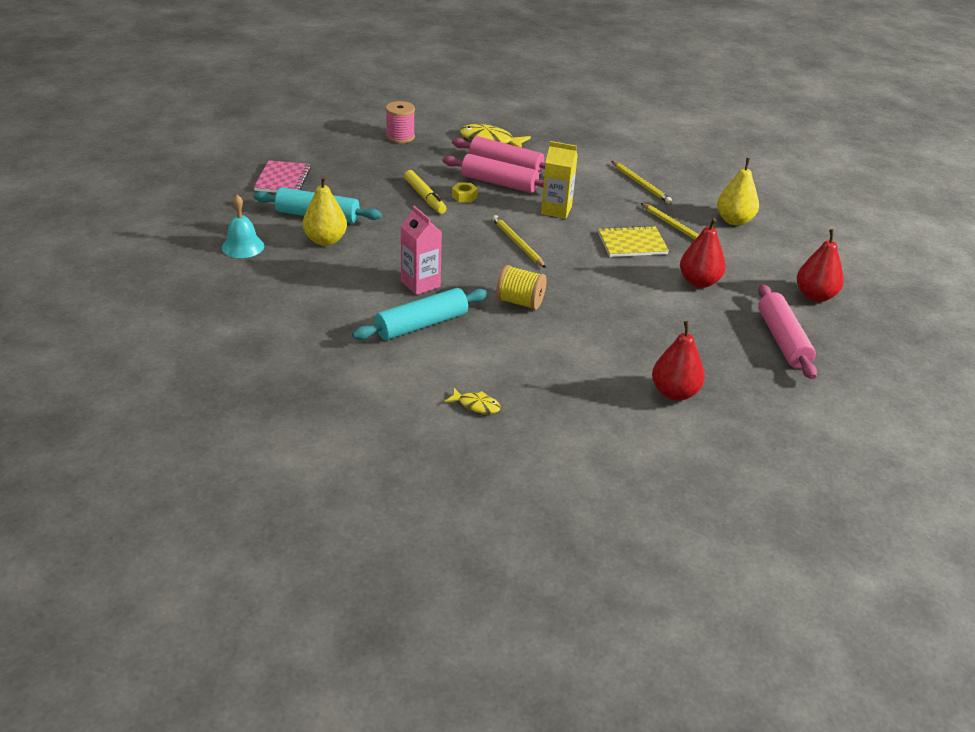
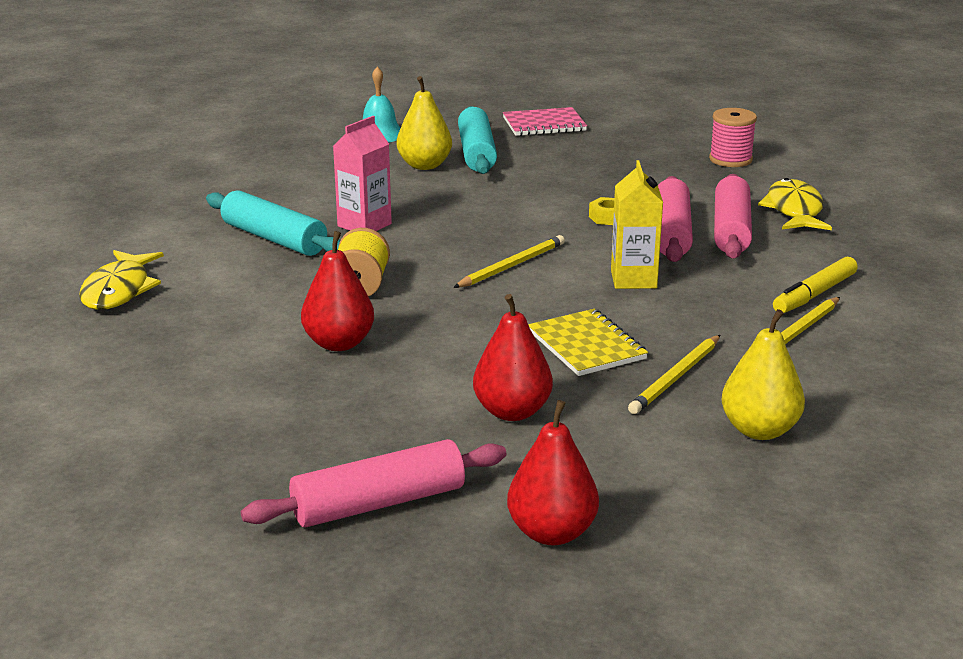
camera: 75 degrees right, 10 degrees down
(424, 197) = (580, 196): yellow marker -> yellow marker (814, 294)
(476, 405) = (119, 290): yellow fish -> yellow fish, size x1.81
(674, 393) = (188, 416): red pear -> red pear (339, 343)

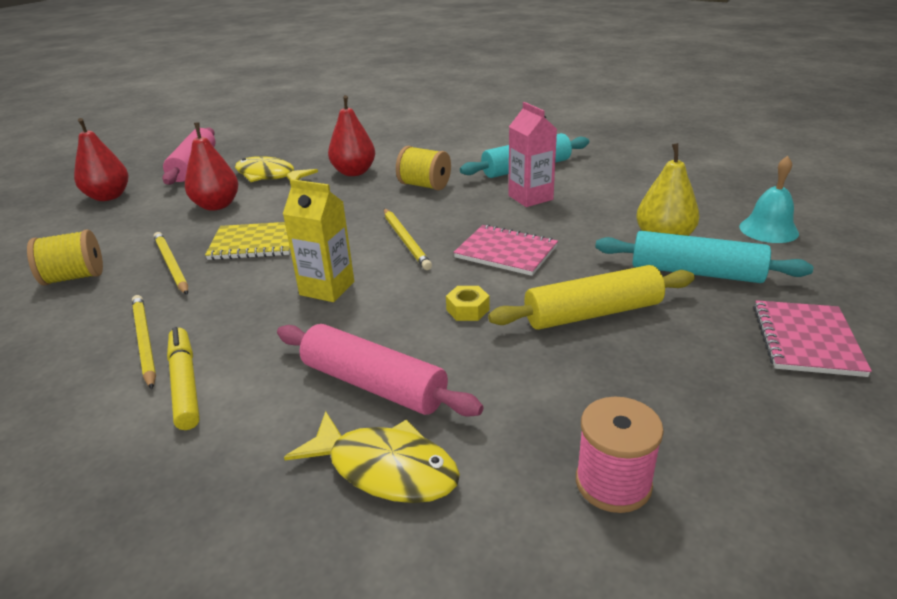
camera: 115 degrees right, 5 degrees up
(119, 290) = (480, 129): yellow fish -> yellow fish (269, 176)
(498, 218) = (506, 252): none -> pink notebook
(569, 178) = (592, 313): none -> yellow rolling pin
(671, 233) = (401, 339): pink rolling pin -> none
(759, 430) = (74, 277): yellow pear -> yellow spool

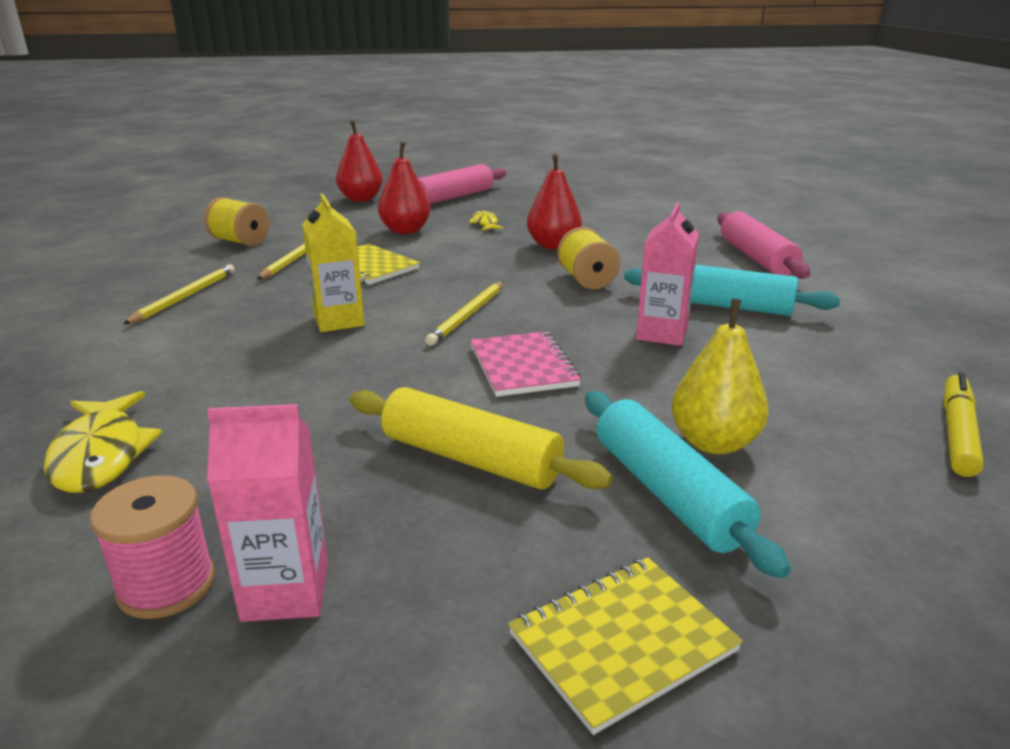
camera: 45 degrees right, 5 degrees down
(185, 384) = (146, 333): yellow marker -> yellow marker (957, 433)
(269, 176) = (485, 224): yellow fish -> yellow fish, size x0.55
(374, 384) = (216, 400): pink rolling pin -> pink rolling pin (756, 258)
(467, 310) = (386, 391): yellow nut -> none
(667, 433) = (286, 591): none -> pink carton
(768, 229) = (892, 512): turquoise bell -> none
(806, 340) = (622, 642): pink notebook -> yellow notebook

